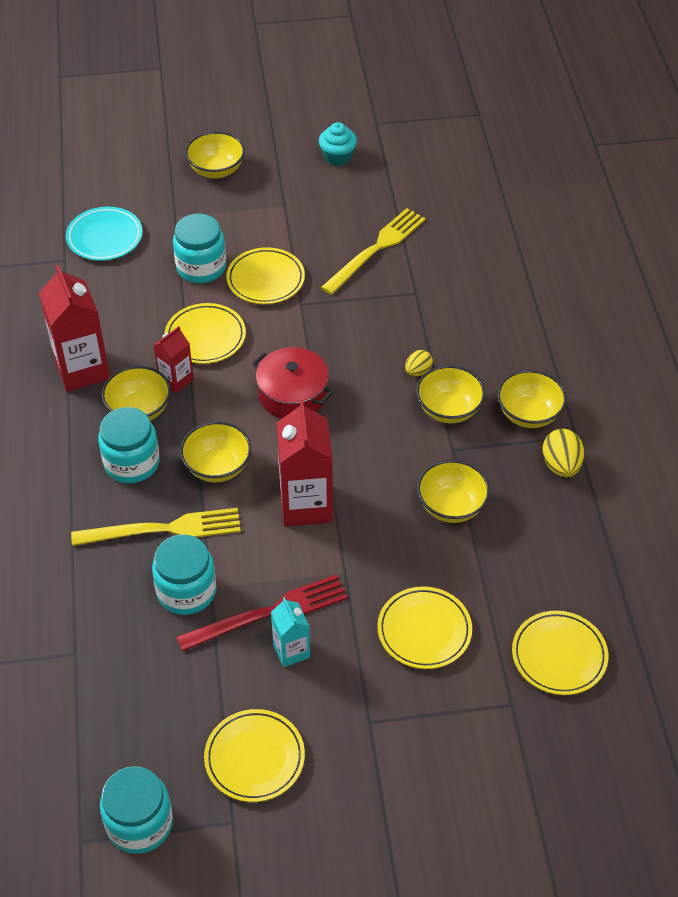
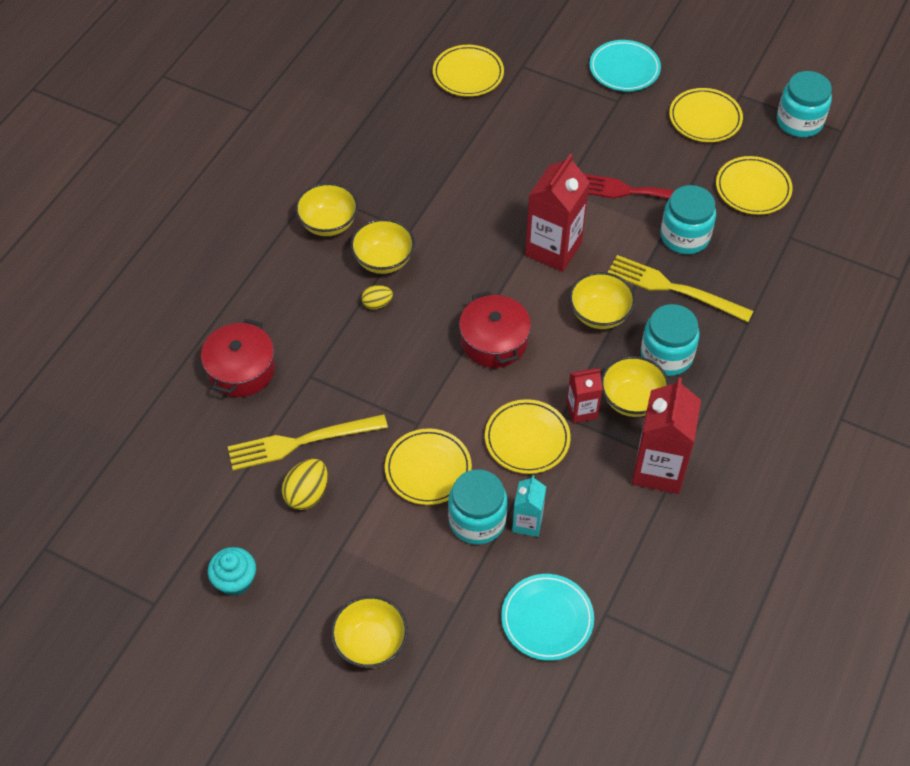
camera: 145 degrees left, 5 degrees up
(291, 651) = (637, 162): turquoise carton -> turquoise carton (527, 523)
(395, 774) = (624, 69): none -> turquoise plate
(424, 630) = (540, 129): yellow plate -> yellow plate (753, 188)
(451, 506) = (449, 192): yellow bowl -> none
(472, 270) = (241, 369): none -> red pot
(561, 465) = (345, 176): yellow egg -> yellow egg (307, 494)

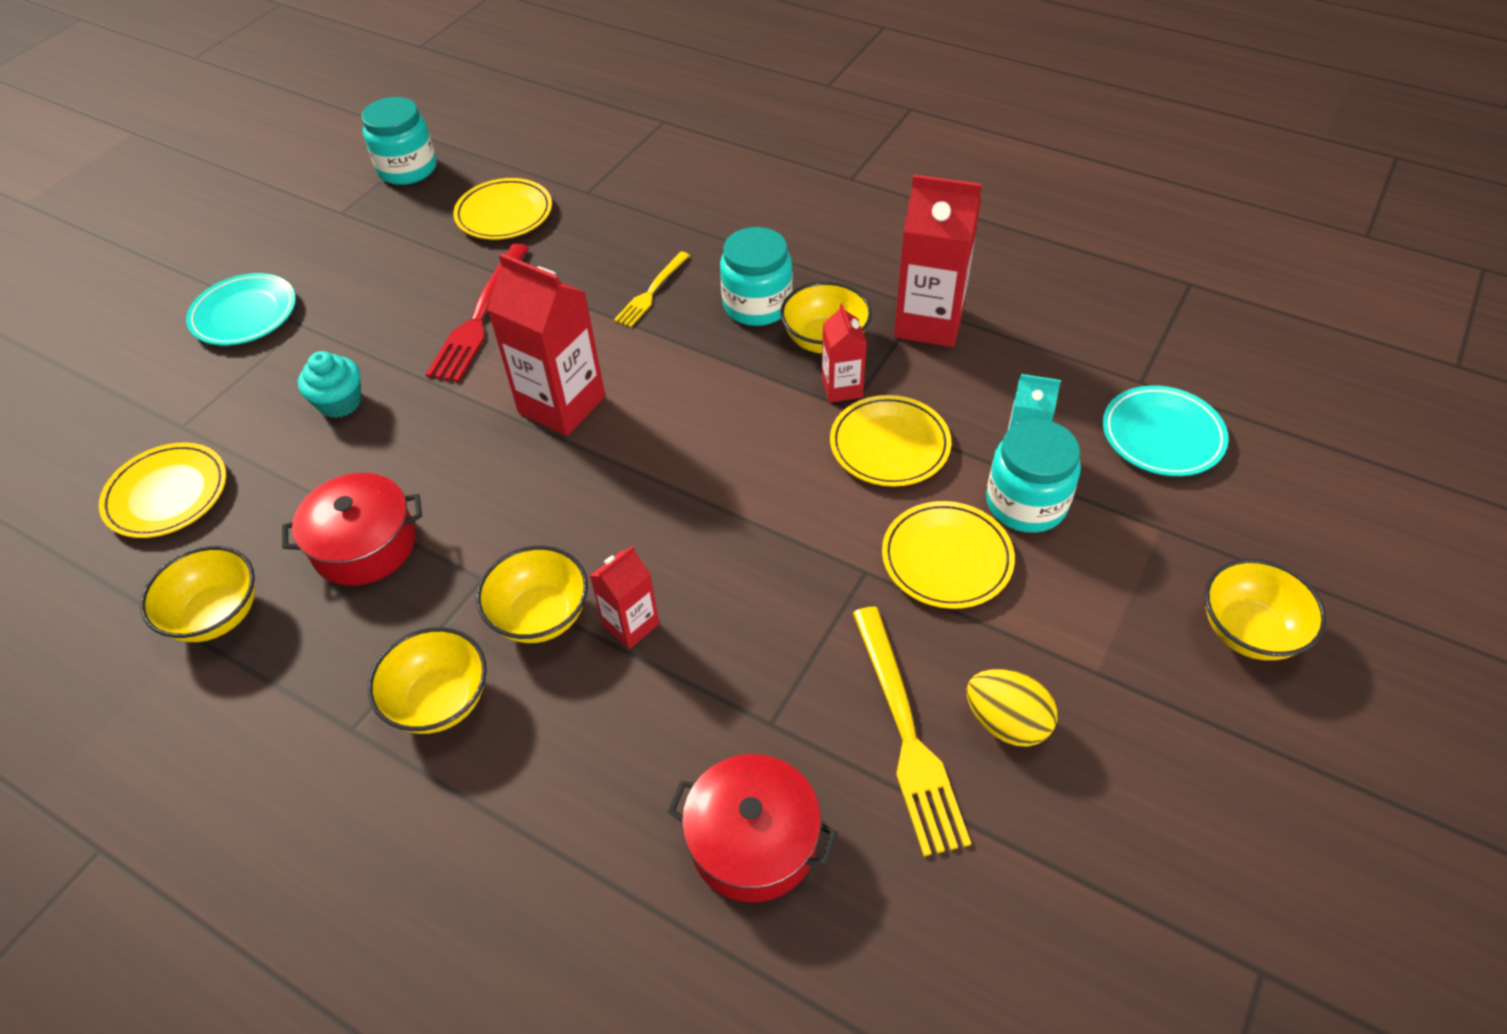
camera: 85 degrees left, 5 degrees down
(235, 580) = (1187, 830): turquoise cupcake -> turquoise cupcake (340, 402)
(377, 304) = (631, 624): yellow egg -> red carton
(494, 341) = (720, 476): red pot -> red pot (364, 544)
(599, 314) = (684, 363): yellow bowl -> yellow bowl (217, 615)
(674, 288) = (651, 291): yellow fork -> yellow fork, size x0.60
(685, 236) = (567, 276): turquoise jar -> none
(705, 118) = (371, 245): yellow plate -> none

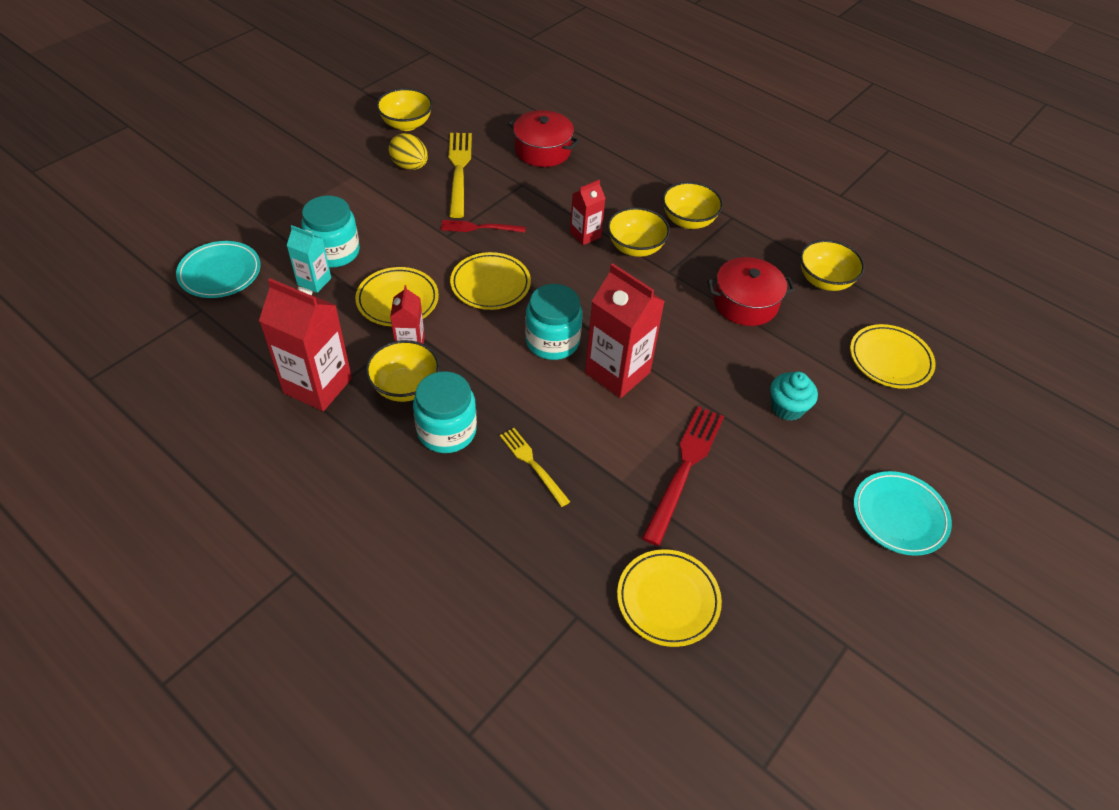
camera: 175 degrees left, 0 degrees up
(407, 169) = (787, 709): turquoise jar -> turquoise jar (552, 341)
(651, 291) = (533, 464): yellow fork -> yellow fork turned 75 degrees counterclockwise
(817, 600) = (479, 227): none -> red fork
(946, 559) = (398, 233): yellow plate -> yellow plate (490, 284)
(1249, 631) = (265, 177): yellow bowl -> yellow bowl (406, 124)

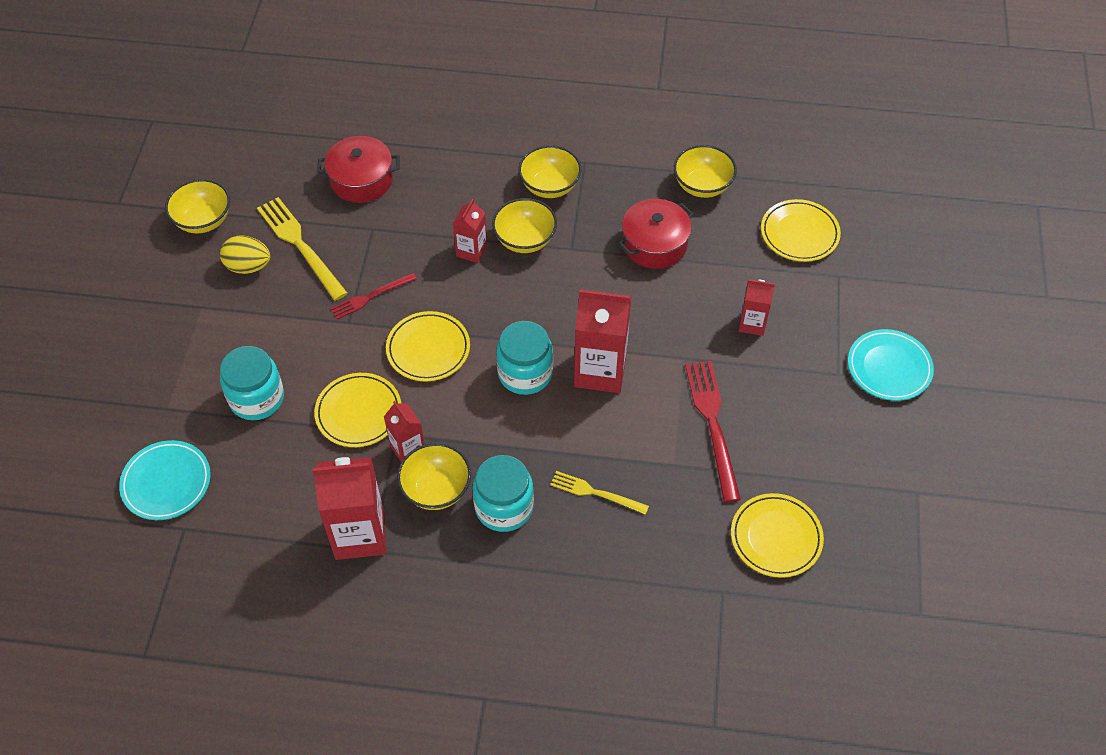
camera: 30 degrees left, 5 degrees up
(314, 281) = (265, 439): turquoise carton -> none
(787, 407) = (752, 324): turquoise cupcake -> red carton

